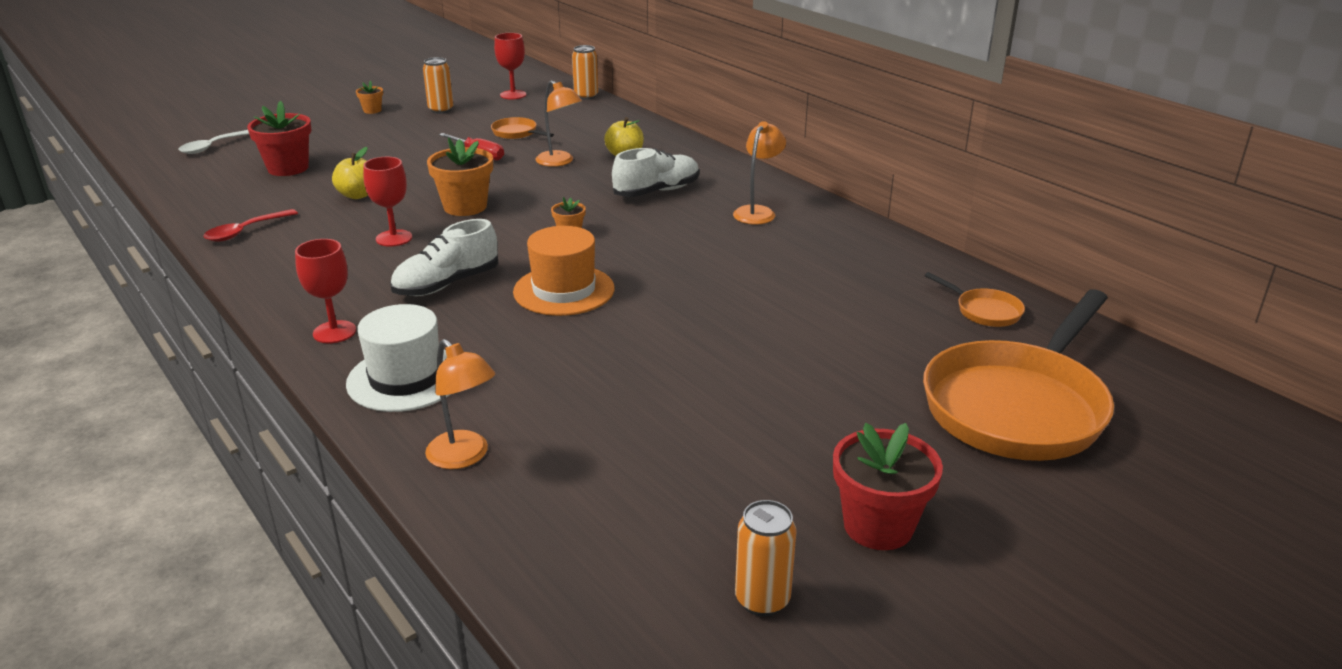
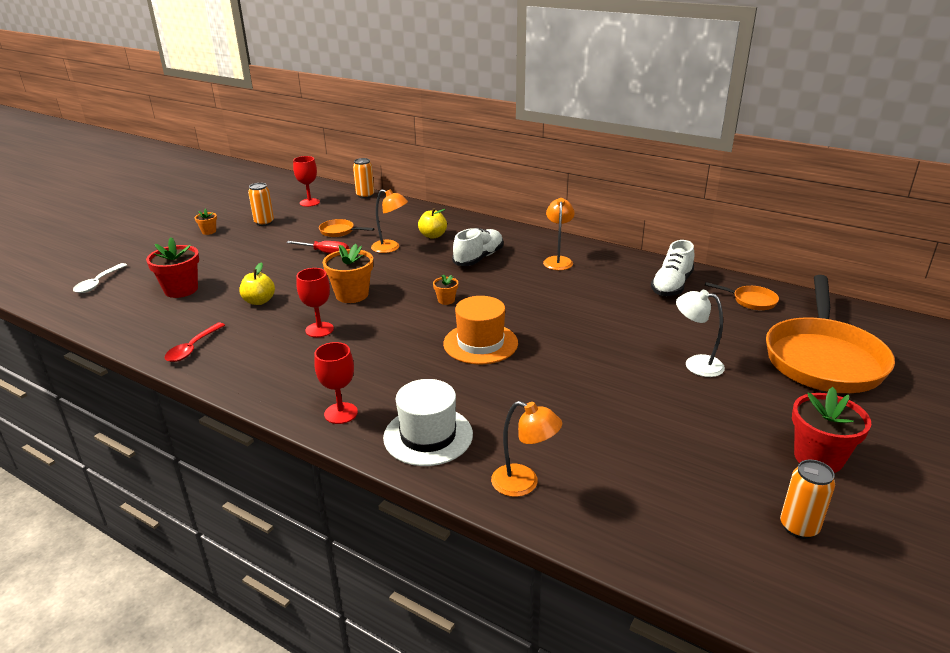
camera: 20 degrees left, 0 degrees up
(447, 284) = (392, 357): white shoe -> white shoe (671, 286)
(821, 373) = (696, 364): none -> white lamp

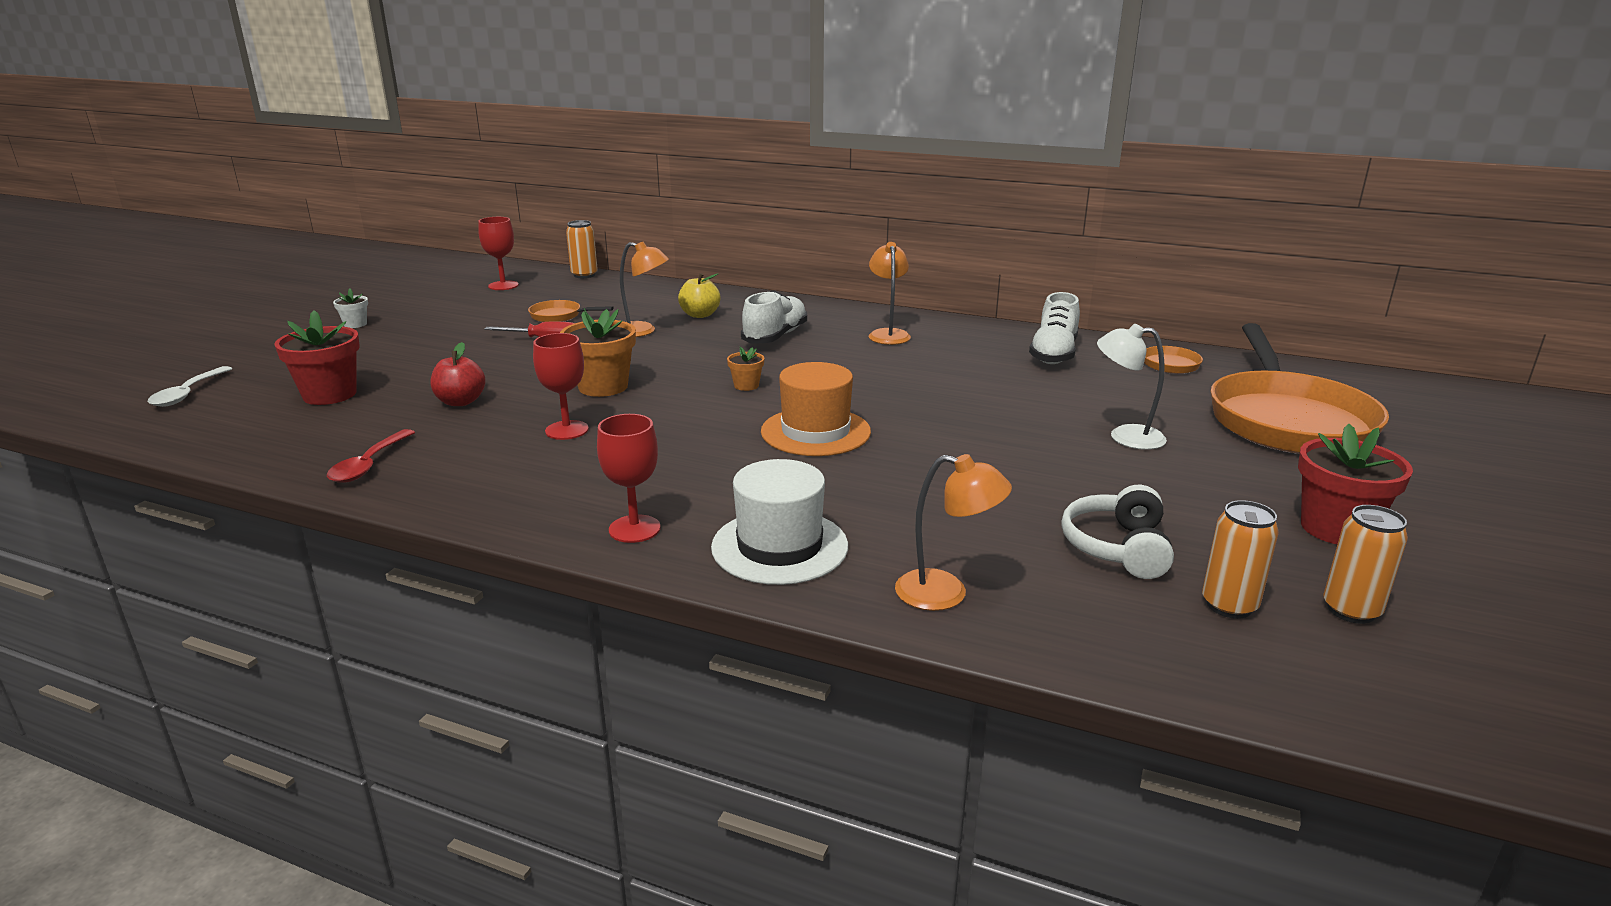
camera: 10 degrees left, 5 degrees down
(209, 231) = (355, 324): orange flower pot -> white flower pot
(259, 301) = (461, 402): yellow apple -> red apple
(264, 223) = (440, 311): orange can -> orange can (1229, 605)
(653, 458) = (1117, 548): none -> white headphones

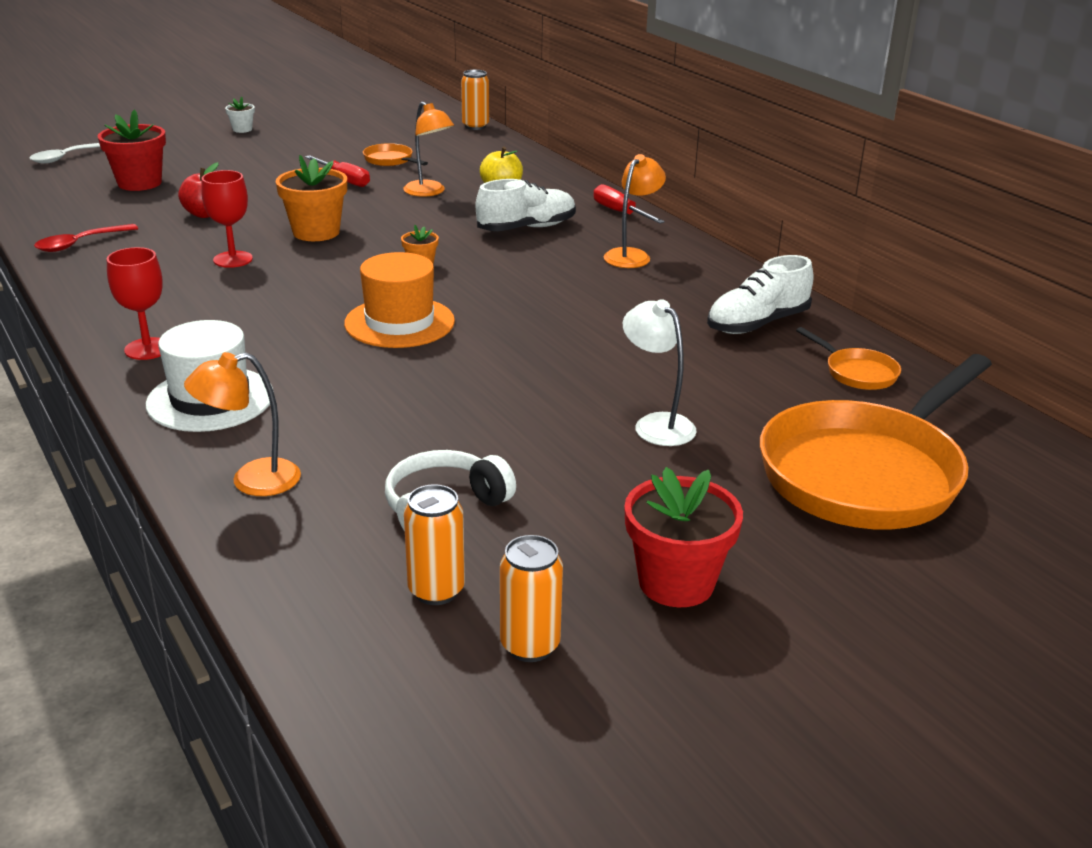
camera: 35 degrees right, 5 degrees up
(503, 285) = (396, 121): red goblet -> none
(822, 308) = (619, 212): none -> red screwdriver
(946, 593) = (252, 481): orange lamp -> orange lamp turned 105 degrees clockwise

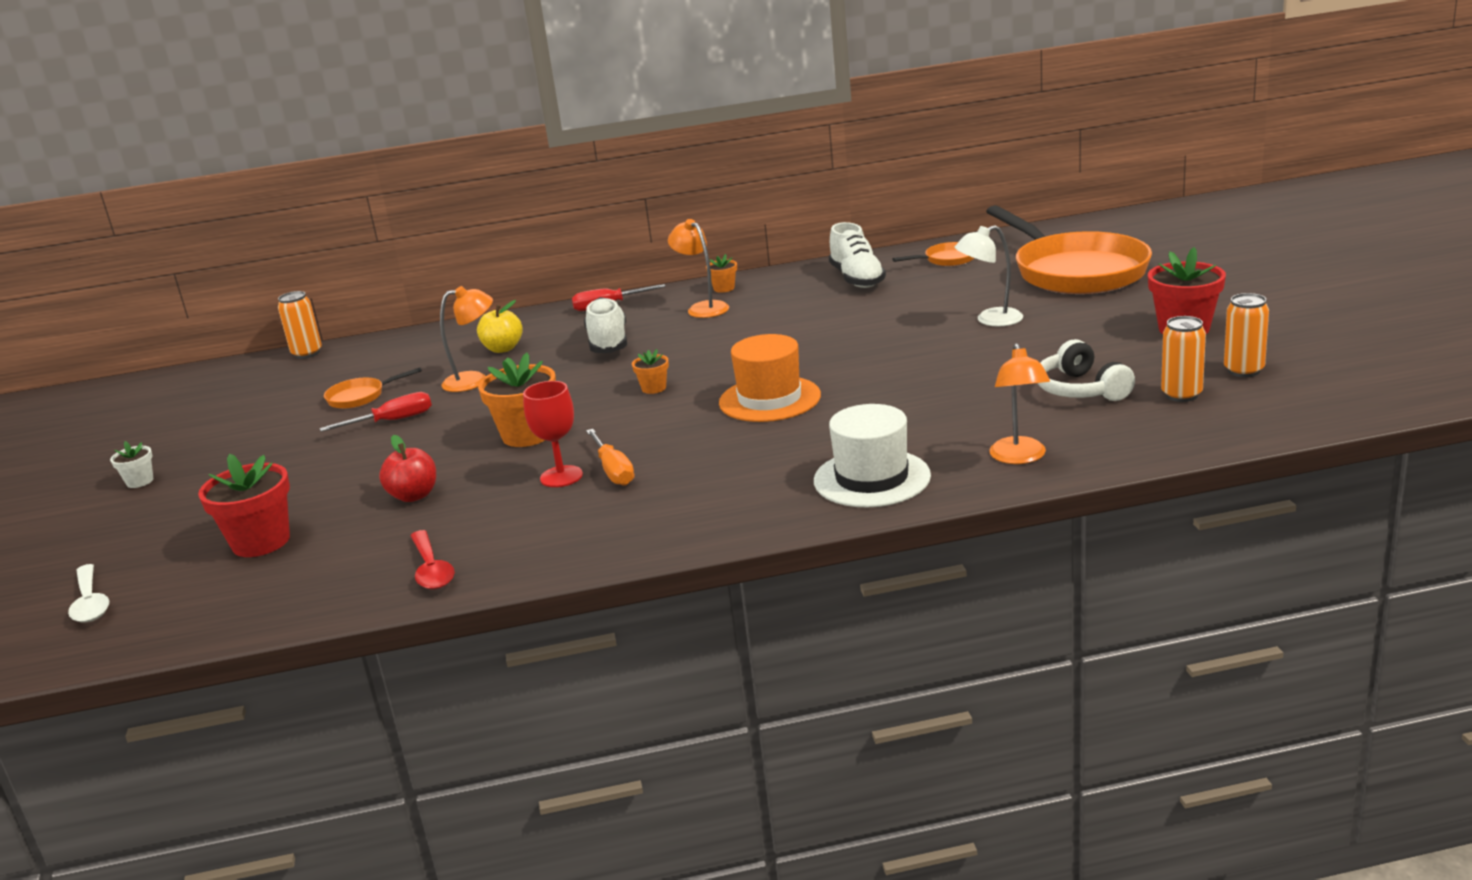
camera: 65 degrees left, 5 degrees down
(147, 349) = (749, 513): red goblet -> none
(242, 278) = (613, 470): none -> orange screwdriver
(692, 257) = (724, 288): none -> orange flower pot

